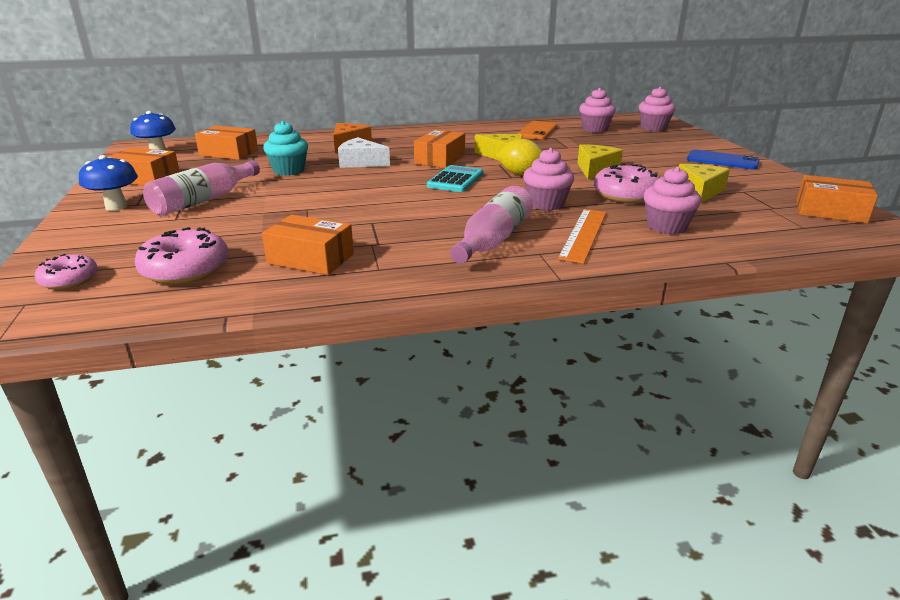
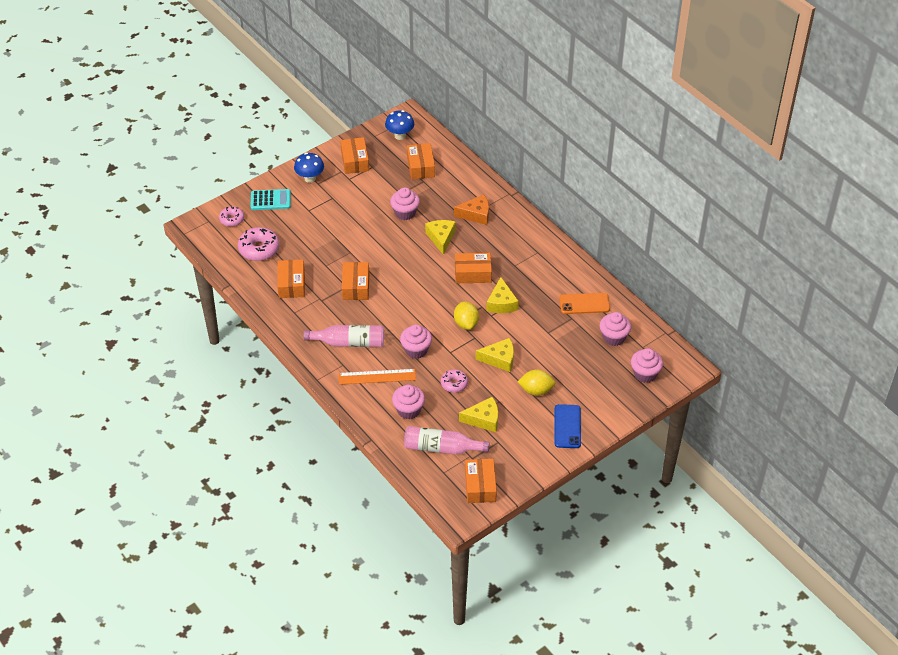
camera: 65 degrees right, 20 degrees up
(203, 200) = (337, 205): pink bottle -> pink bottle (441, 448)
(289, 170) = (405, 213): turquoise cupcake -> pink cupcake
(361, 162) = (441, 238): white cheese -> yellow cheese
(380, 216) = (356, 286): none -> orange box
(455, 180) = (434, 296): turquoise calculator -> turquoise calculator (270, 200)
(626, 195) = (454, 384): pink donut -> pink donut, size x0.61
(657, 163) = (536, 390): none -> yellow lemon

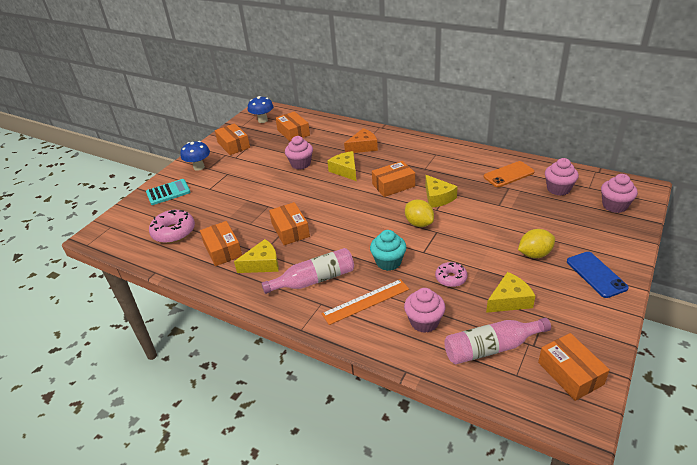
camera: 20 degrees left, 10 degrees down
(232, 219) = (135, 218): pink donut -> none
(416, 350) = (388, 262): pink cupcake -> turquoise cupcake
(499, 359) = (475, 241): yellow cheese -> yellow cheese (262, 264)

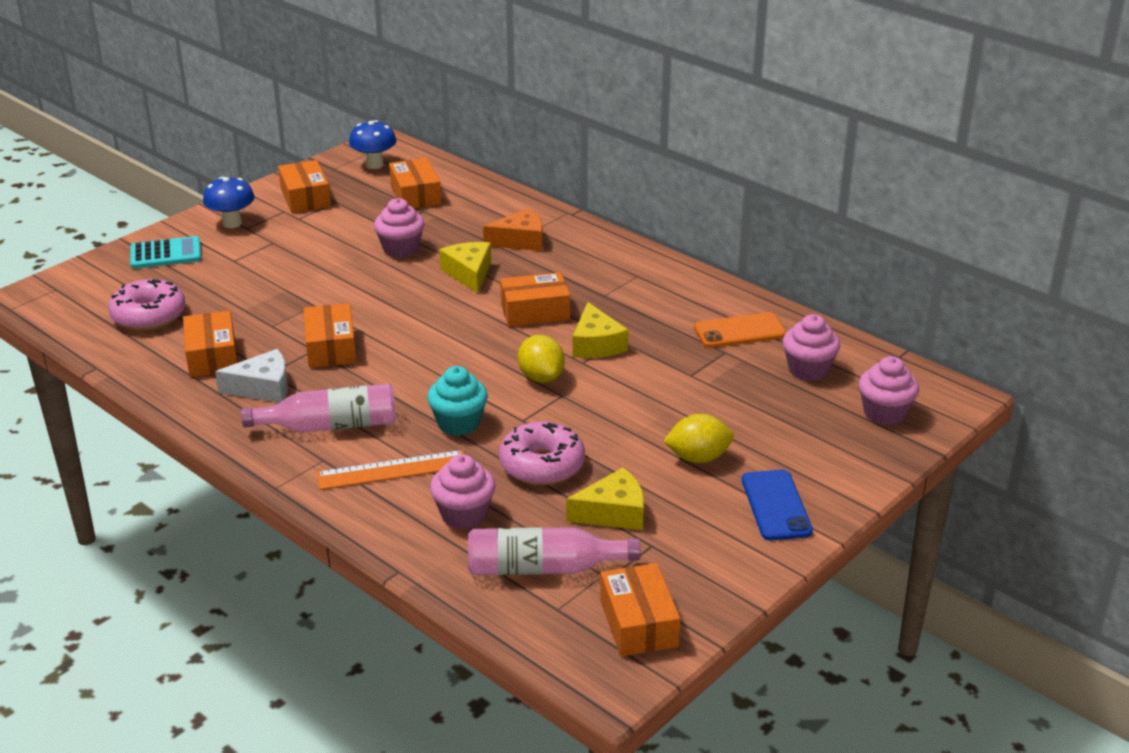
camera: 10 degrees right, 5 degrees down
(262, 264) = (263, 388): yellow cheese -> white cheese
(451, 278) = (542, 465): pink donut -> pink donut, size x1.64

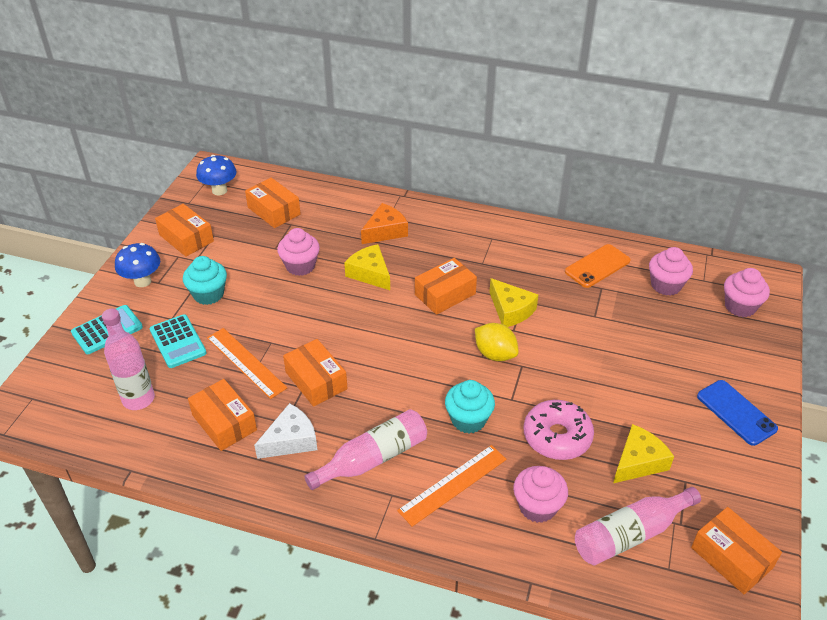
camera: 25 degrees left, 10 degrees up
(149, 316) = (138, 399): pink donut -> pink bottle
(224, 280) = (178, 341): none -> turquoise calculator
(274, 314) = (246, 362): none -> orange ruler
(286, 250) = (208, 294): none -> turquoise cupcake
(698, 458) = (655, 389): yellow lemon -> none

